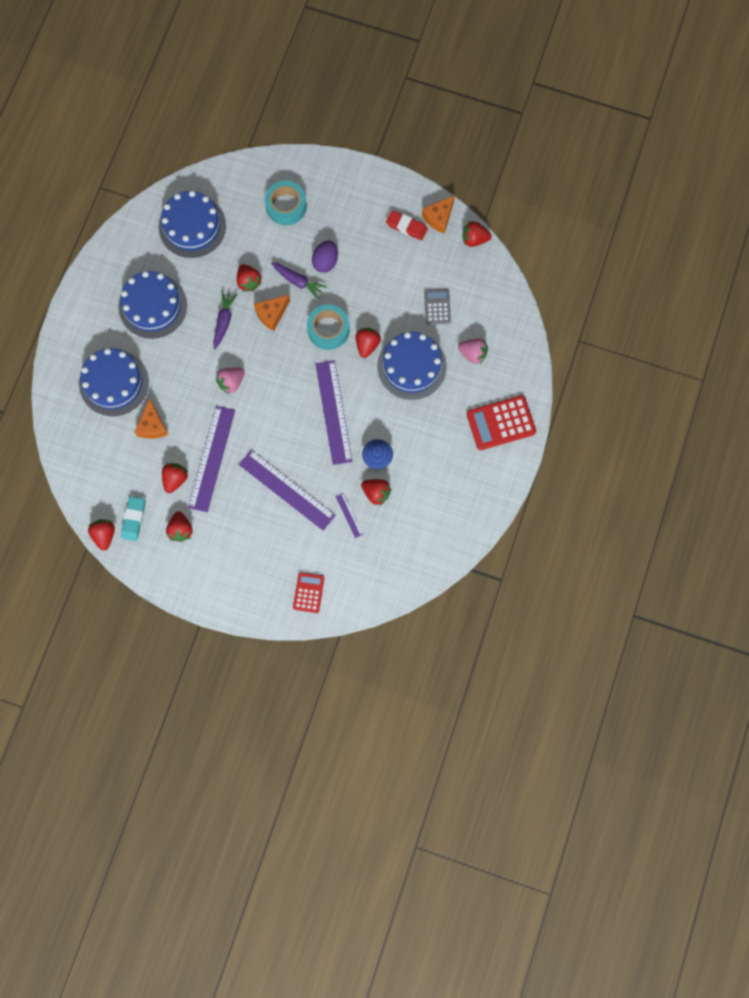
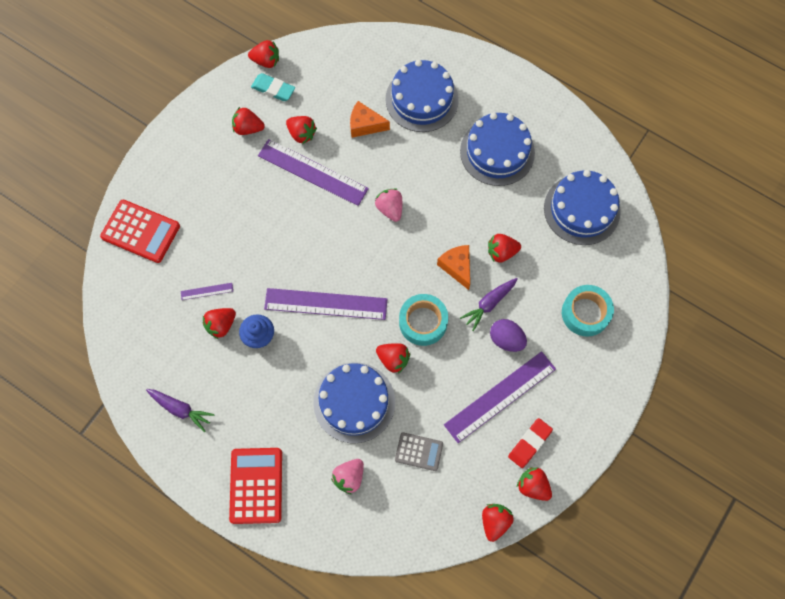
camera: 105 degrees right, 5 degrees down
(224, 321) = (462, 217): purple carrot -> purple carrot (180, 409)
(287, 489) = (255, 236): purple ruler -> purple ruler (500, 397)
(308, 592) = (140, 231): red calculator -> red calculator, size x1.66
(439, 218) = (533, 486): orange cheese -> red strawberry

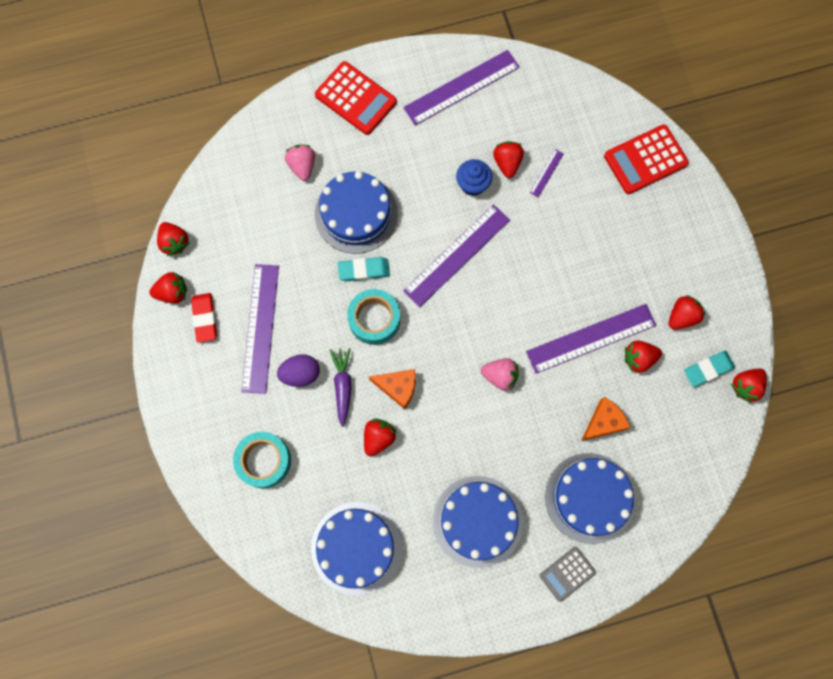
camera: 130 degrees right, 5 degrees up
(180, 409) = (461, 87): purple carrot -> purple ruler
(393, 359) = (364, 270): red strawberry -> turquoise eraser
(419, 452) = (275, 230): grey calculator -> grey calculator (567, 573)

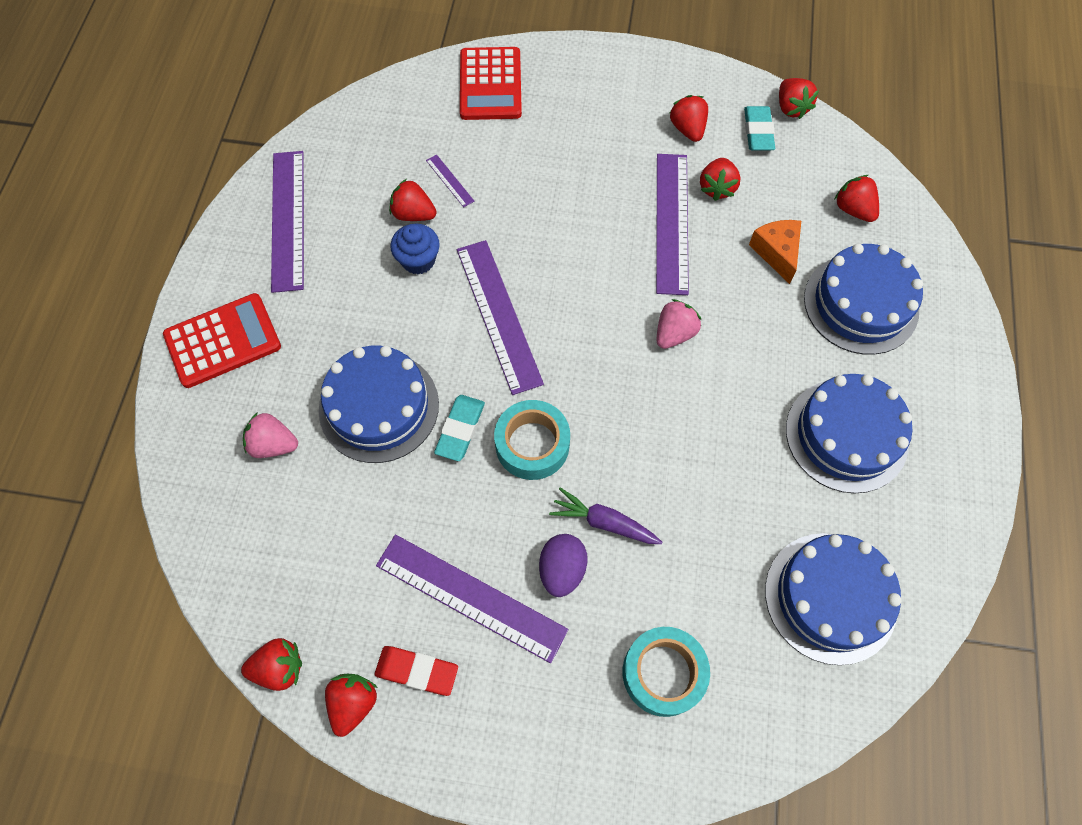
camera: 65 degrees left, 10 degrees down
(378, 438) = (693, 506): red strawberry -> red strawberry (853, 209)
(398, 387) = (637, 455): orange cheese -> none
(567, 573) = (944, 365): grey calculator -> none

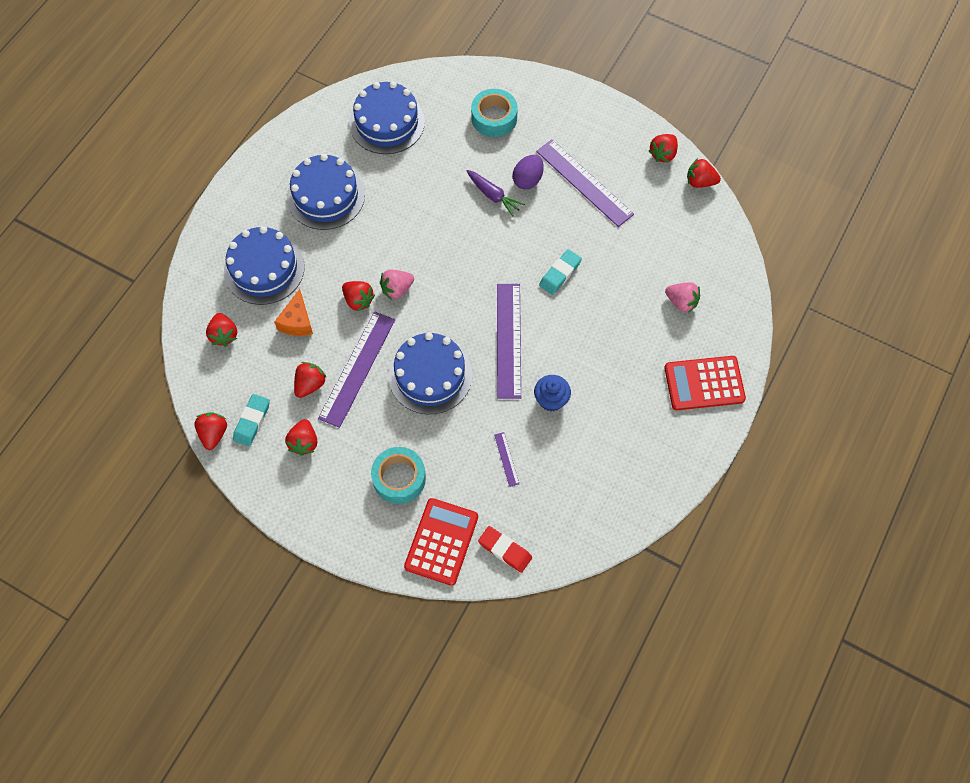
camera: 160 degrees left, 0 degrees up
(288, 219) = (639, 466): purple ruler -> none
(379, 406) = (608, 304): blue cake -> blue cake (430, 375)
(413, 214) = (543, 439): red strawberry -> red strawberry (358, 300)
(417, 671) = (625, 158): red eraser -> red eraser (505, 550)
(532, 444) = (518, 251): turquoise tape -> turquoise tape (399, 478)

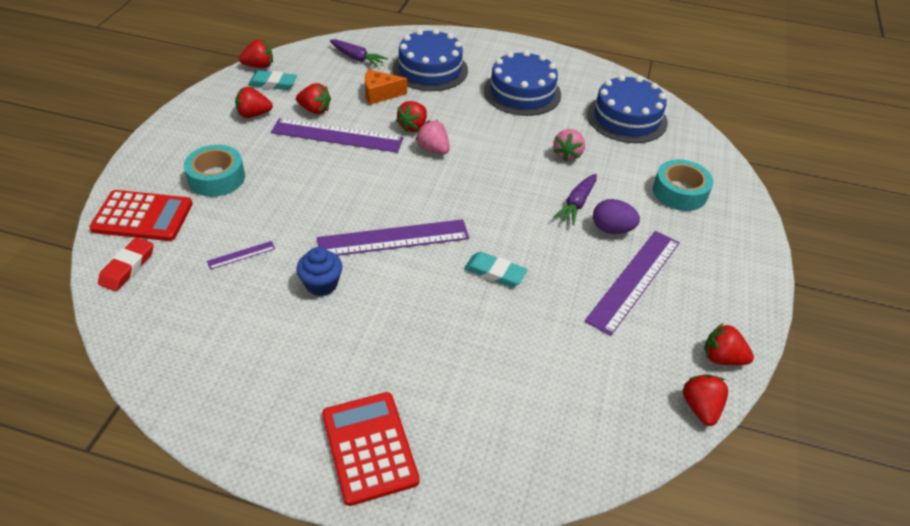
camera: 75 degrees right, 20 degrees down
(224, 335) = (357, 58): red strawberry -> purple carrot
(430, 375) = (337, 184): blue cake -> none
(681, 302) = (493, 405): pink strawberry -> pink strawberry (567, 154)

